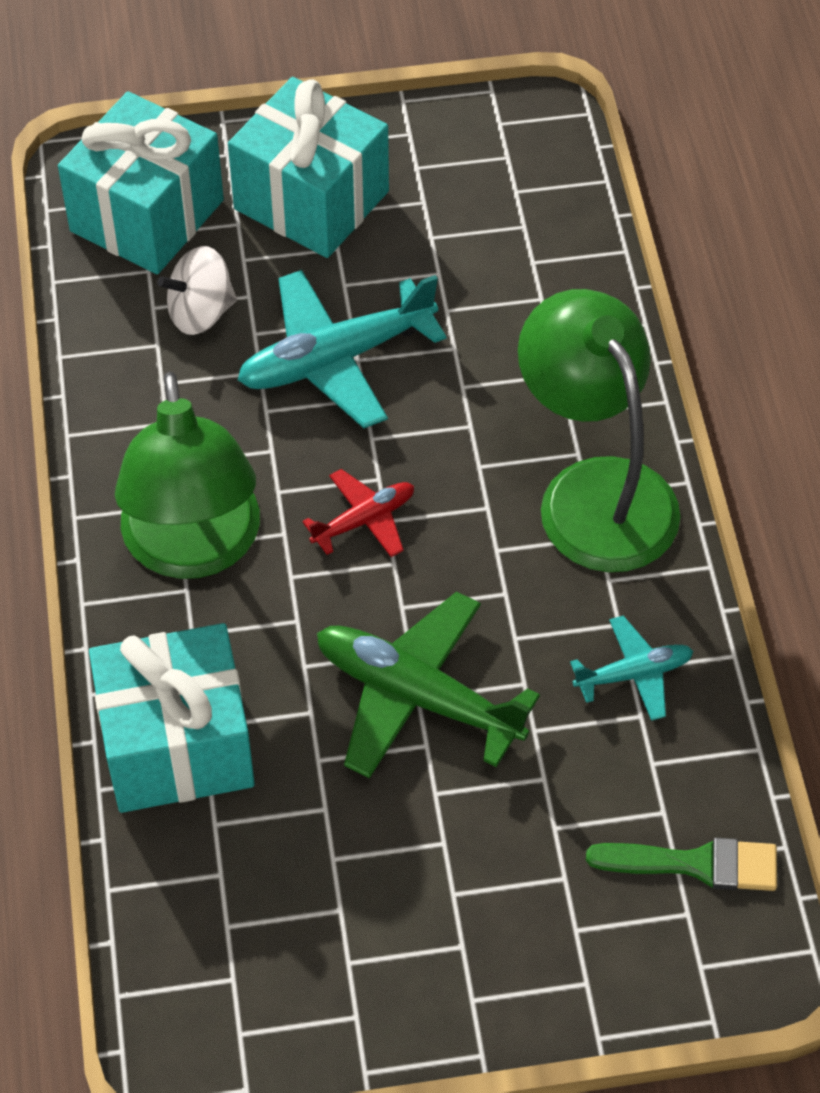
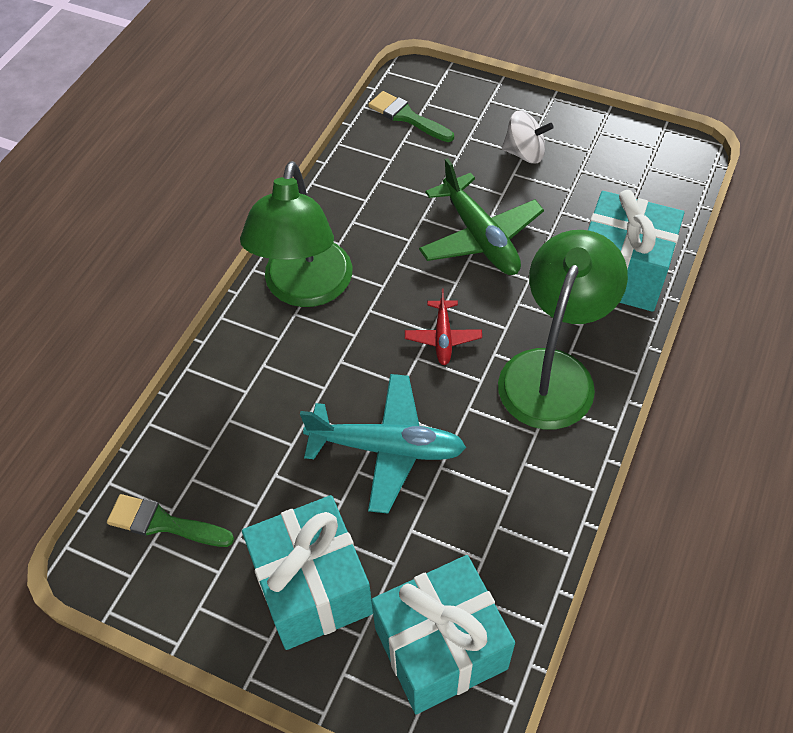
camera: 145 degrees left, 0 degrees up
(200, 313) = (452, 535): white spinning top -> white spinning top (524, 153)
(364, 520) = (443, 337): red plane -> red plane turned 90 degrees counterclockwise
(512, 176) = (163, 523): none -> green brush
(634, 674) = (366, 197): turquoise plane -> none

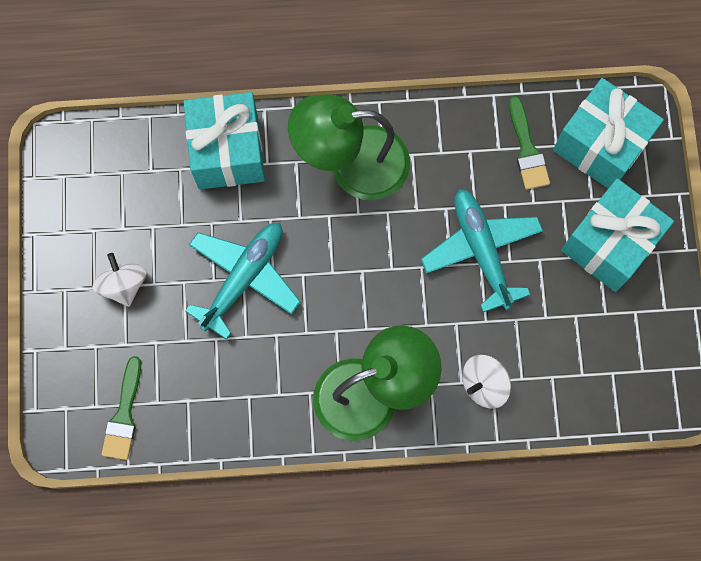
camera: 120 degrees left, 20 degrees up
(163, 523) = (625, 372): green brush -> green brush (527, 149)
(247, 383) = (484, 384): none -> white spinning top
(443, 337) = (363, 258): red plane -> none
(480, 237) = (244, 278): green plane -> turquoise plane

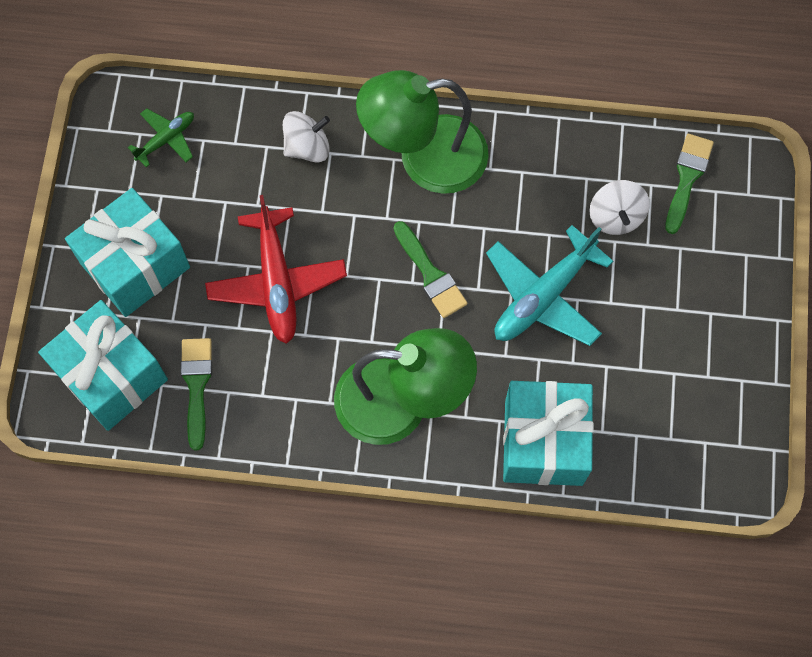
camera: 170 degrees left, 5 degrees down
(123, 285) = (678, 310): white spinning top -> white spinning top (615, 217)
(347, 280) = (430, 274): none -> green brush
(481, 250) = (276, 282): turquoise plane -> red plane
(616, 369) = (166, 139): none -> green plane

